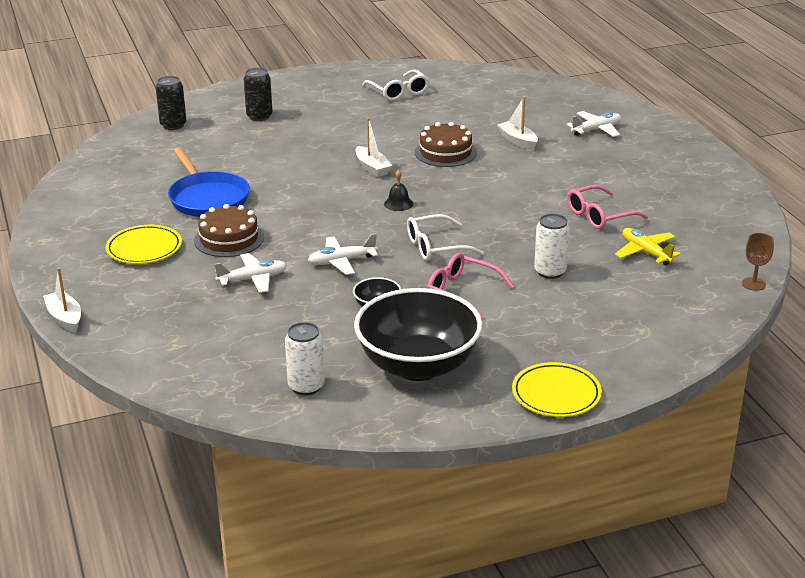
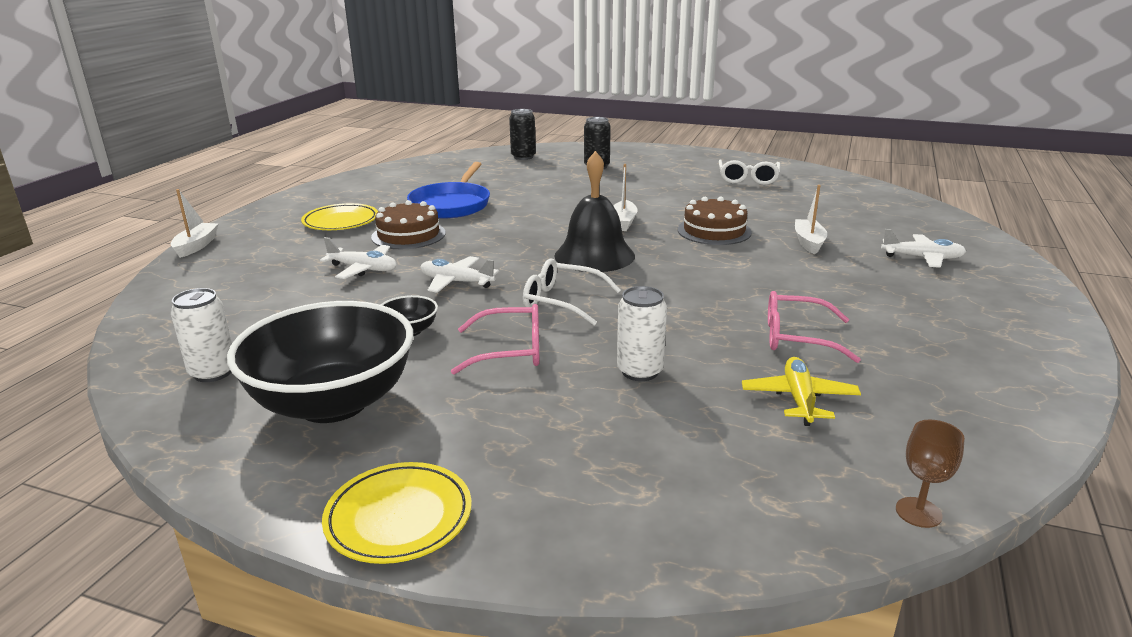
camera: 40 degrees right, 5 degrees down
(398, 203) = (594, 255): black bell -> black bell, size x2.34
(461, 291) = (511, 351): pink glasses -> pink glasses turned 105 degrees clockwise

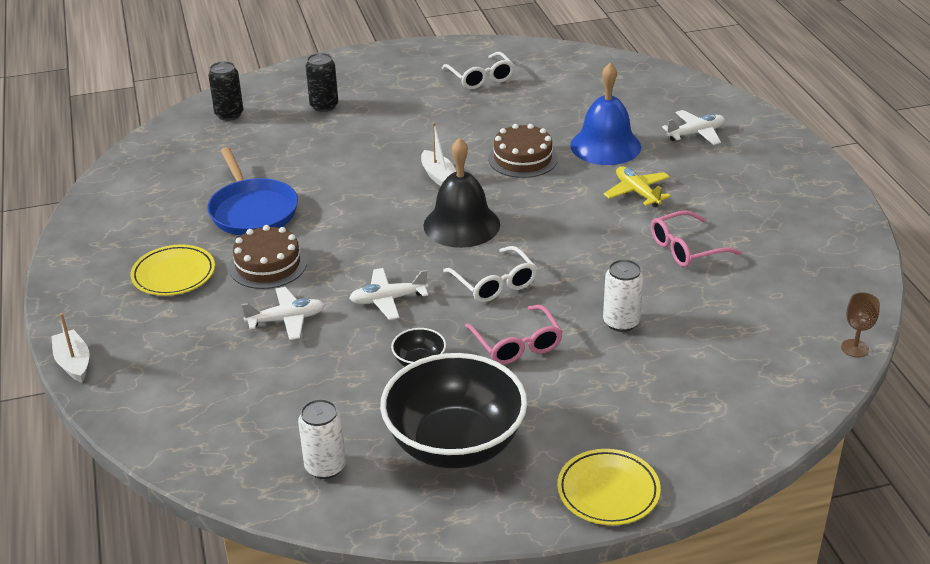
camera: 35 degrees left, 10 degrees up
(511, 351) = (517, 345): pink glasses -> pink glasses turned 105 degrees clockwise
(561, 301) = (495, 284): white glasses -> white glasses turned 105 degrees counterclockwise
(799, 399) = (733, 300): yellow plane -> yellow plane (637, 192)
(809, 242) = (605, 146): white boat -> blue bell

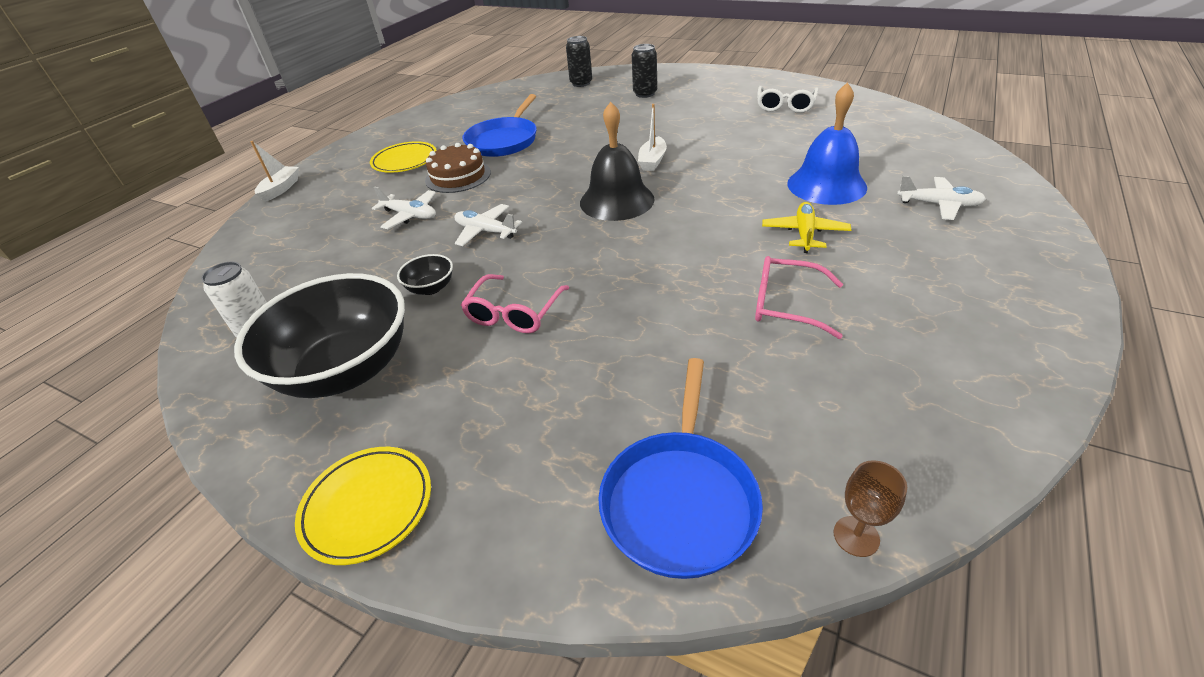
camera: 45 degrees right, 5 degrees up
(495, 284) = (573, 255): white glasses -> none
(522, 158) = (736, 170): brown cake -> none
(621, 322) = (624, 342): white can -> none
(764, 382) = (680, 500): none -> blue pan

